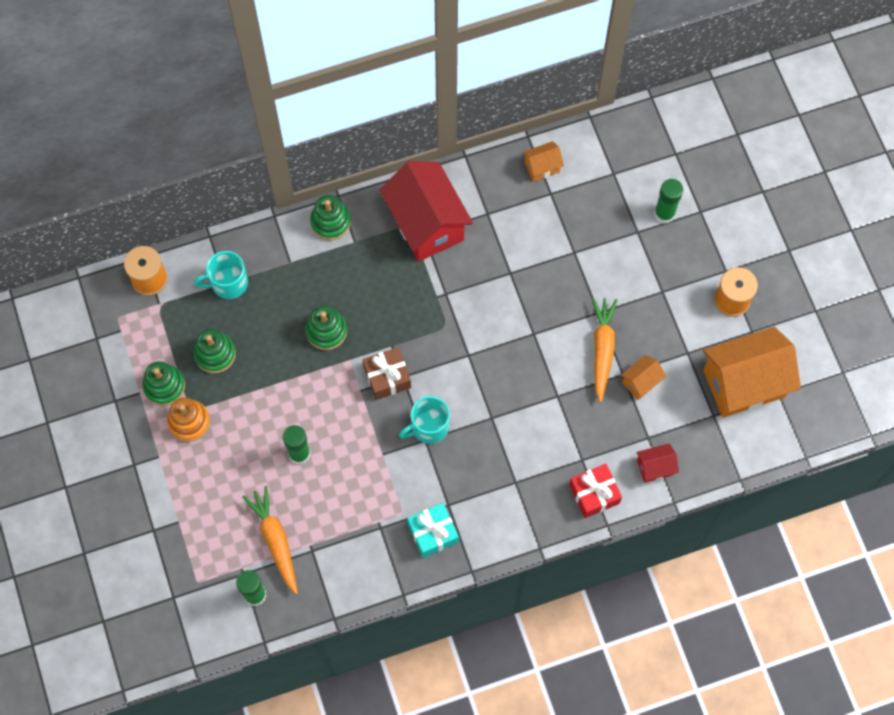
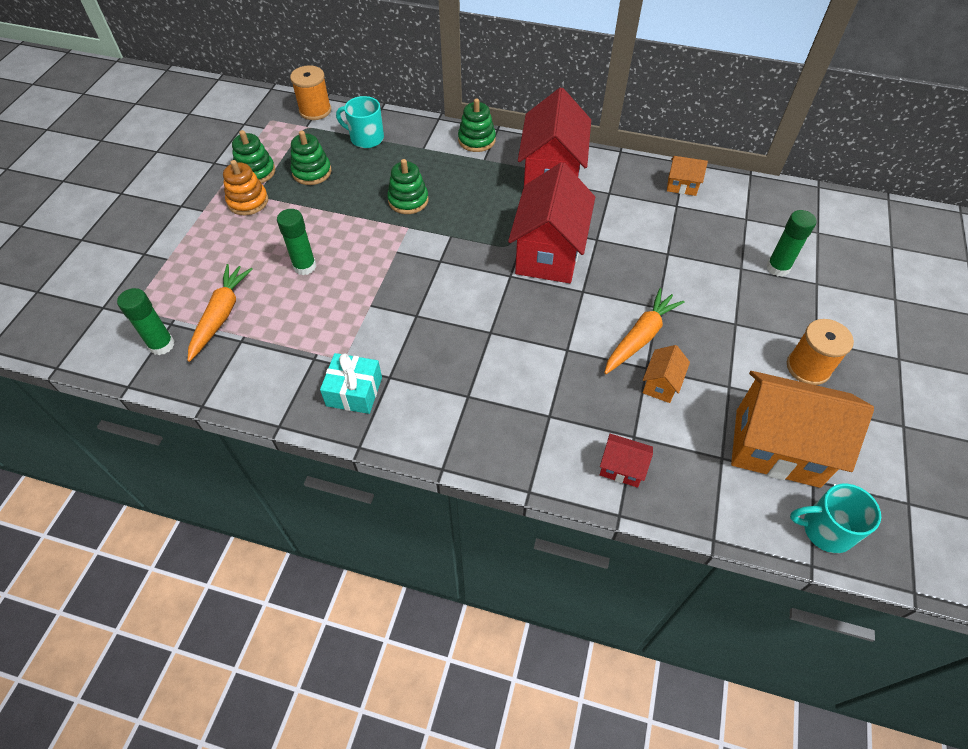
camera: 35 degrees right, 15 degrees down
(387, 377) = (426, 254): brown gift -> none
(429, 427) = (428, 308): turquoise mug -> turquoise mug (826, 529)
(482, 312) = (549, 253): none -> red house
(594, 494) = (537, 454): red gift -> none
(641, 382) = (661, 384): orange house -> orange house turned 60 degrees counterclockwise

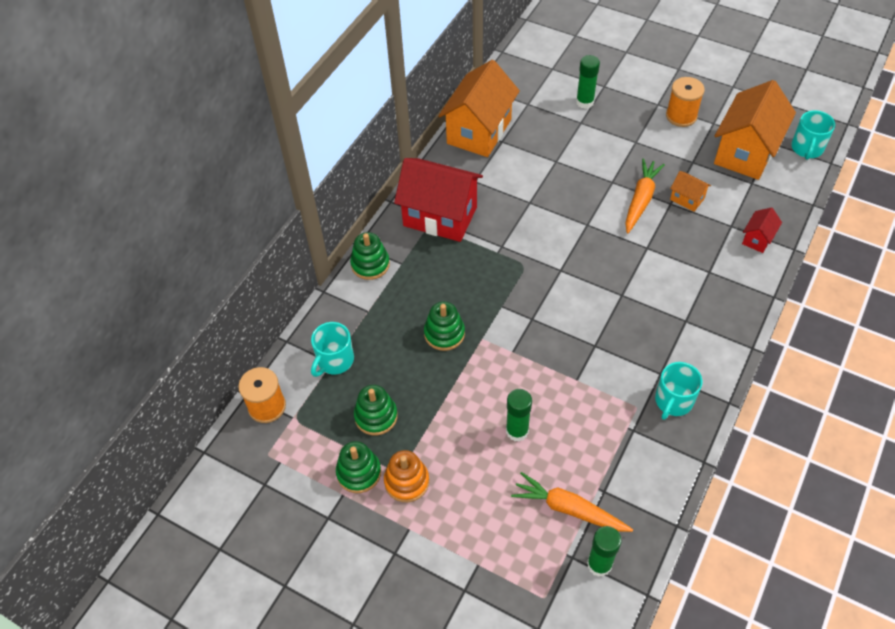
camera: 75 degrees left, 0 degrees up
(354, 391) = (673, 401): turquoise gift -> turquoise mug
(549, 253) = (539, 238): red house -> none
(640, 337) = (641, 200): orange carrot -> orange carrot turned 60 degrees clockwise
(682, 186) = (479, 131): orange house -> orange house, size x2.24

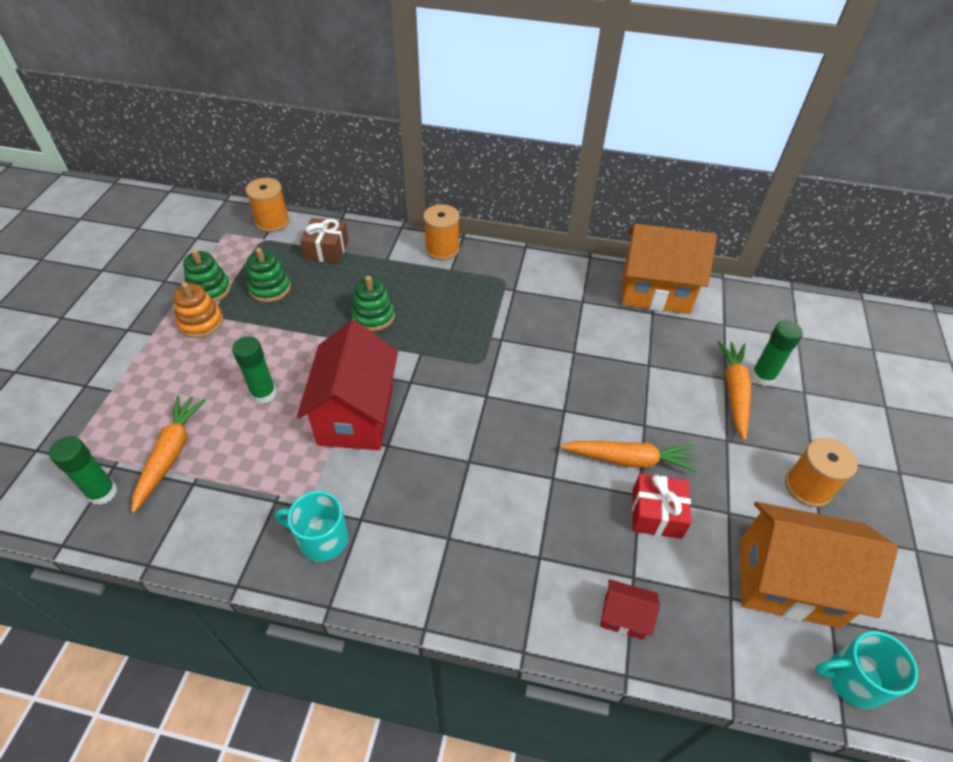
camera: 70 degrees right, 5 degrees down
(335, 360) = (326, 250): turquoise mug -> brown gift
(370, 264) = (442, 249): green stacking toy -> orange spool
(440, 216) = (521, 284): red house -> red house (356, 415)
(594, 122) = (734, 392): none -> orange carrot
(687, 199) = (656, 513): orange house -> red gift

